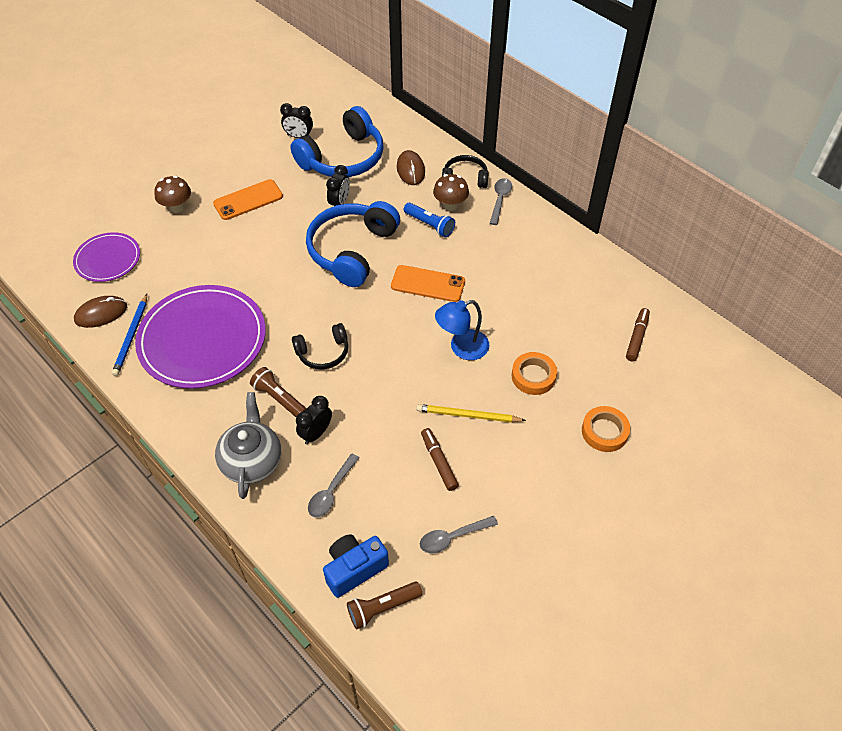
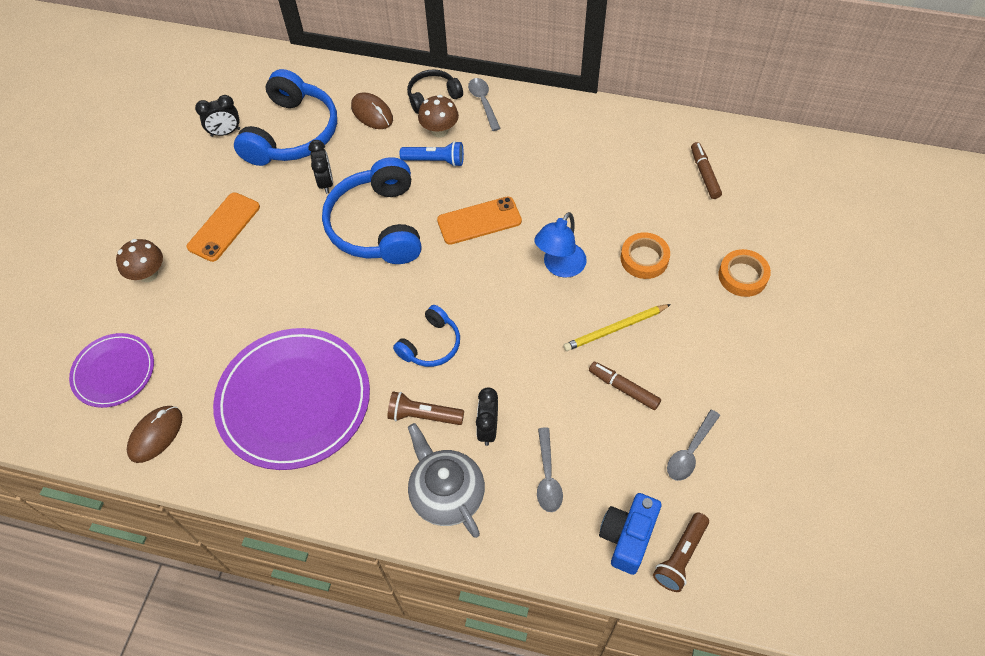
camera: 30 degrees left, 5 degrees up
(131, 336) = (212, 440): blue pencil -> none
(323, 353) = (431, 345): black headphones -> blue headphones

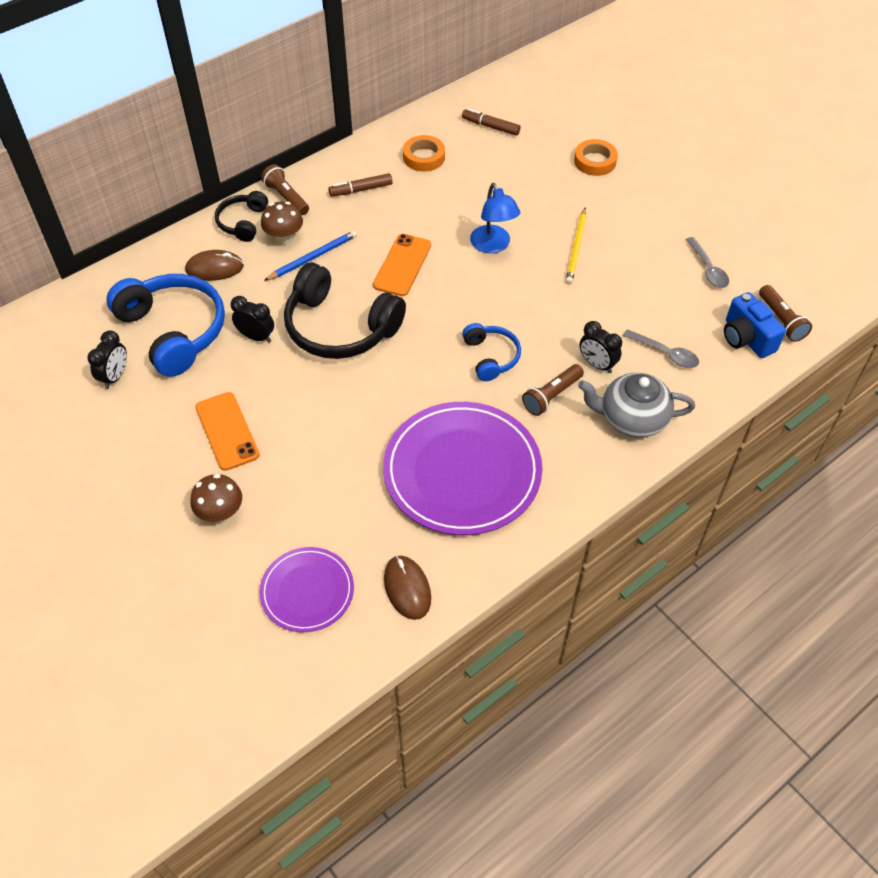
camera: 55 degrees left, 5 degrees down
(377, 225) = (340, 327): blue headphones -> black headphones
(435, 161) = (312, 257): blue flashlight -> blue pencil
(483, 103) = (286, 197): grey spoon -> brown flashlight
(624, 388) = (629, 272): brown marker -> brown marker (361, 190)
(644, 259) = (531, 199): orange tape -> orange tape (424, 157)

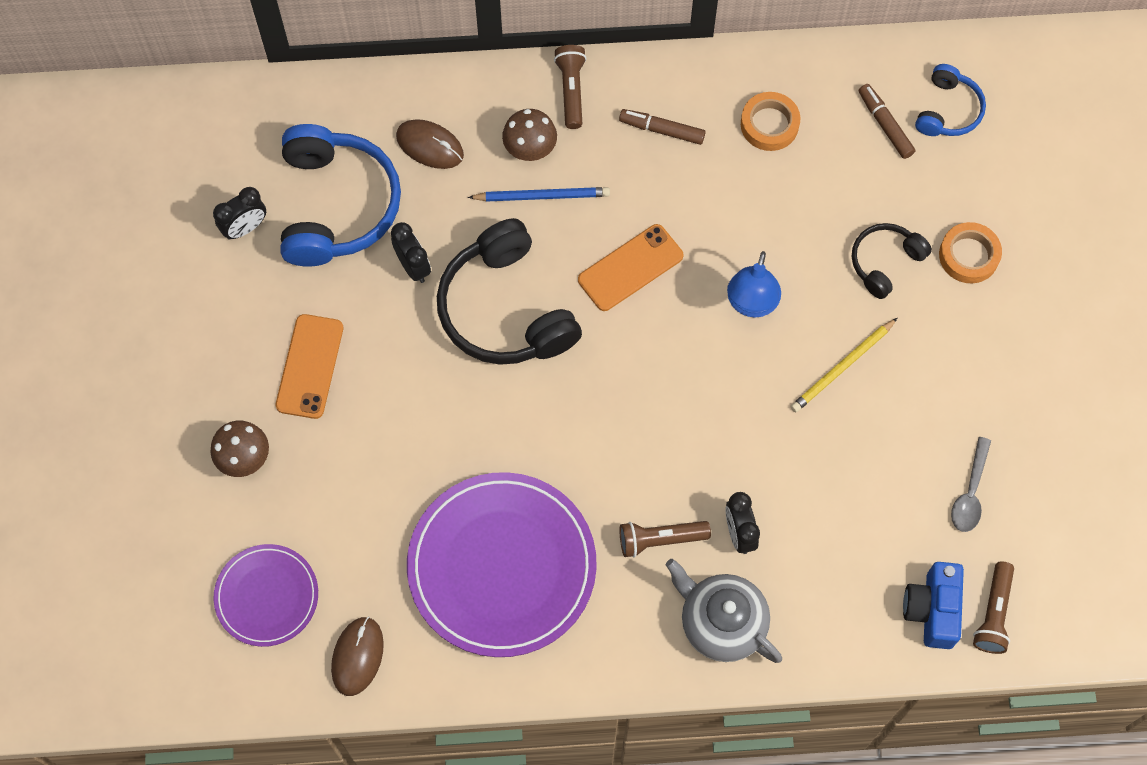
camera: 35 degrees right, 15 degrees up
(243, 222) = (500, 98): black headphones -> black headphones (885, 262)
(491, 357) = (634, 450): blue headphones -> blue headphones (948, 110)
(665, 353) = (825, 569): grey spoon -> none

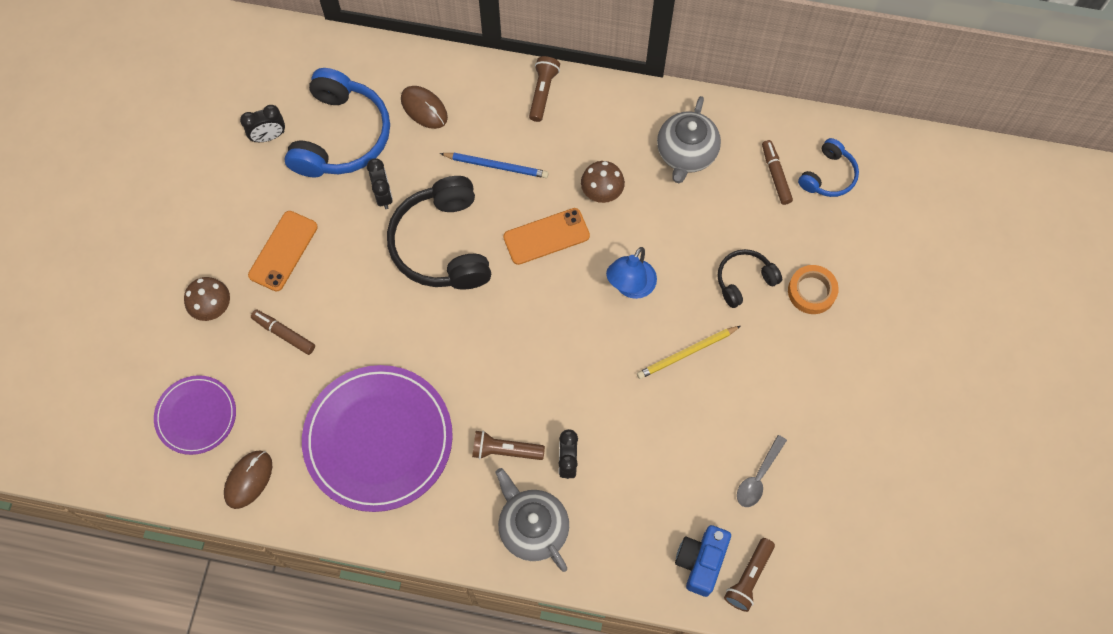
camera: 15 degrees right, 0 degrees up
(530, 149) = (498, 129): brown mushroom -> brown mushroom (601, 192)
(662, 130) = (602, 138): brown marker -> brown marker (284, 334)
(769, 124) = (686, 153): orange tape -> grey teapot

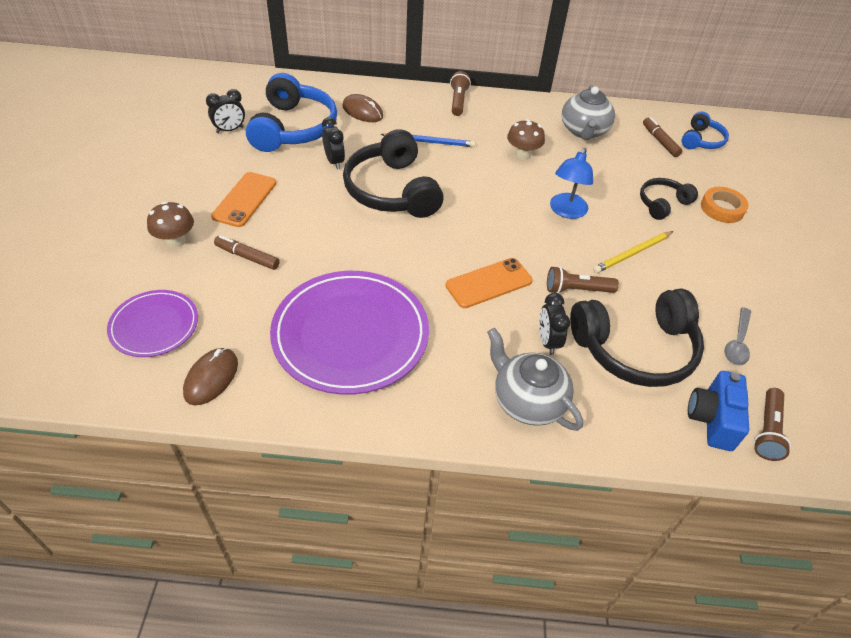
camera: 10 degrees left, 20 degrees down
(505, 450) = (482, 336): brown flashlight -> brown flashlight (577, 290)
(546, 236) = (483, 182): orange phone -> orange phone (489, 283)
(652, 477) = (635, 349): none -> black headphones

